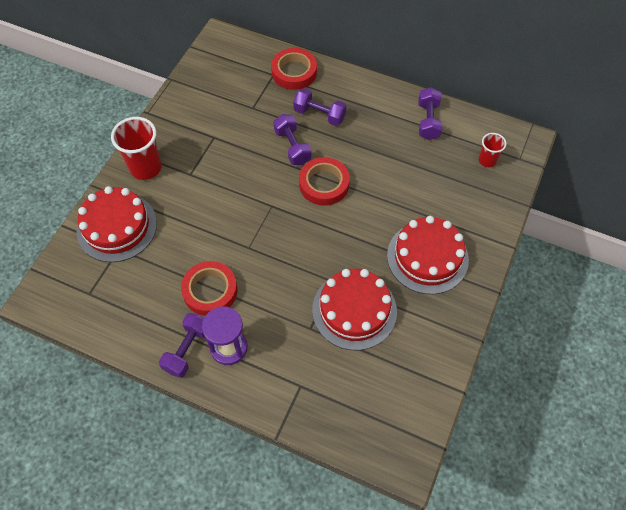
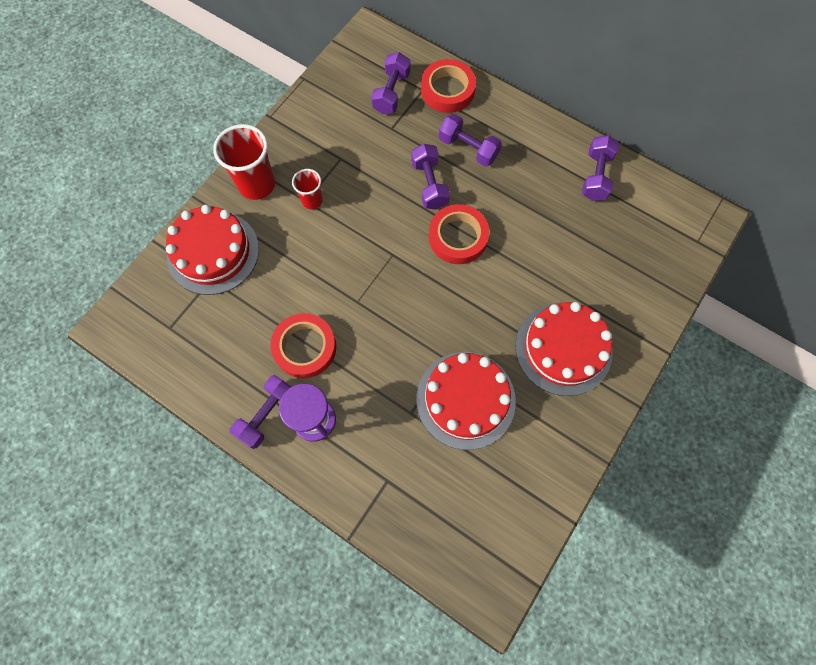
camera: 10 degrees right, 10 degrees up
(247, 80) = (391, 93): none -> purple dumbbell
(487, 160) = (657, 237): red cup -> red cup (312, 200)

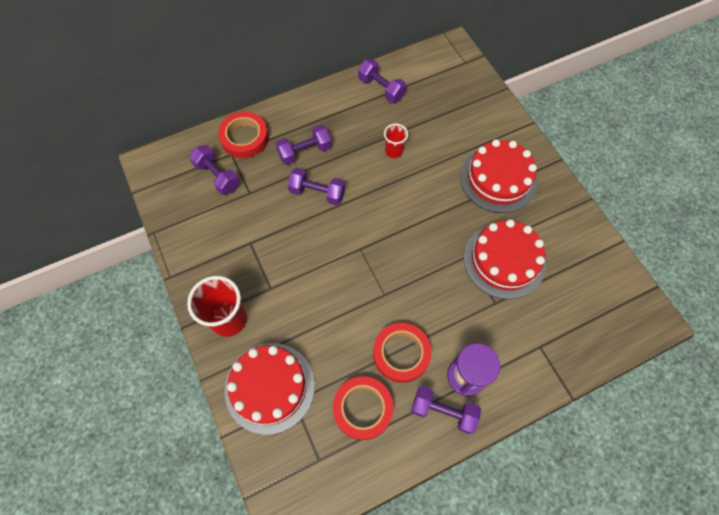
camera: 60 degrees left, 5 degrees down
(268, 414) = (443, 411): purple dumbbell -> purple dumbbell turned 45 degrees counterclockwise
(312, 200) = (274, 283): red cup -> red cup (394, 151)
(458, 237) = (373, 197): red tape -> red tape (363, 408)

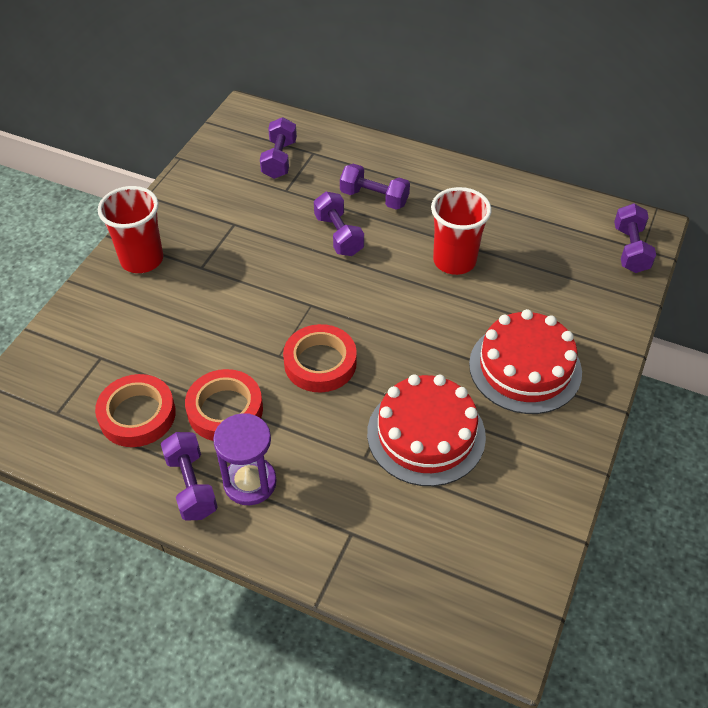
camera: 50 degrees right, 15 degrees down
(244, 138) = (340, 150): red tape -> red tape (320, 363)
(270, 387) = (99, 330): red cake -> none
(381, 89) = (518, 205): purple dumbbell -> purple dumbbell (630, 249)
(394, 151) = (454, 261): red cup -> red cup, size x1.78

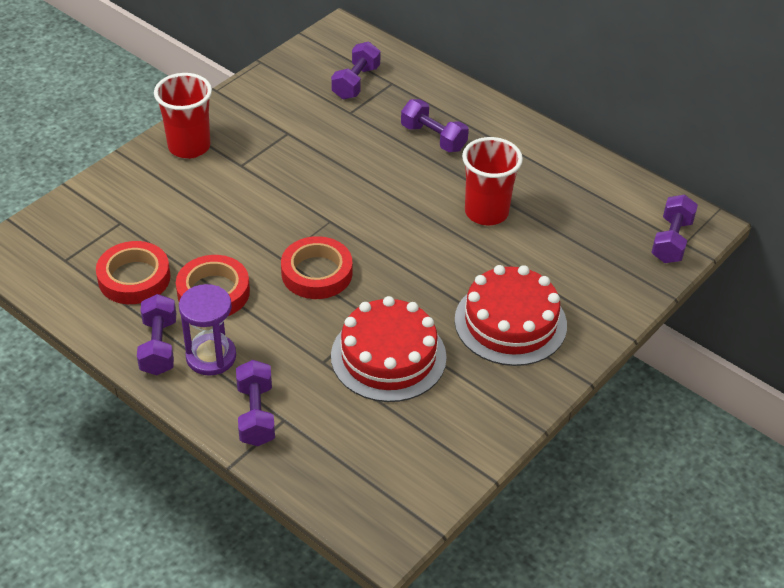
camera: 15 degrees right, 5 degrees down
(338, 235) = (383, 164): purple dumbbell -> purple dumbbell (256, 415)

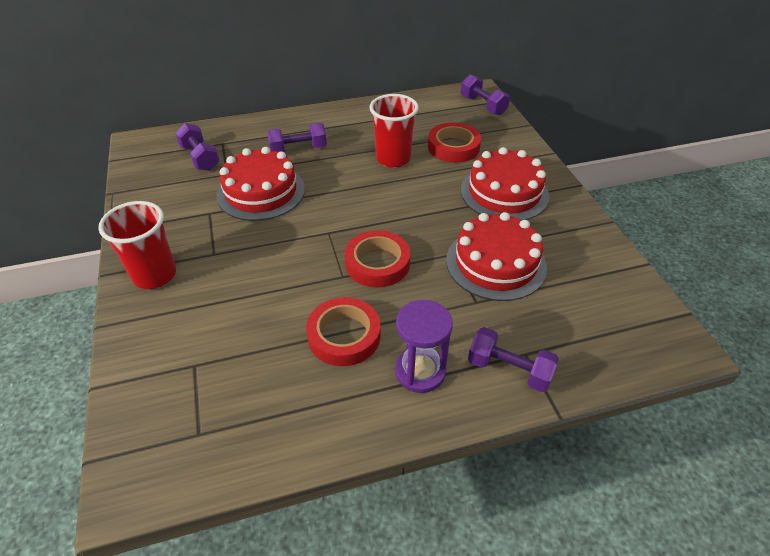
camera: 55 degrees left, 0 degrees up
(134, 278) = (276, 386): red tape -> red tape (453, 147)
(159, 346) = (379, 405): purple dumbbell -> none
(345, 148) = (261, 192): none -> red cake

